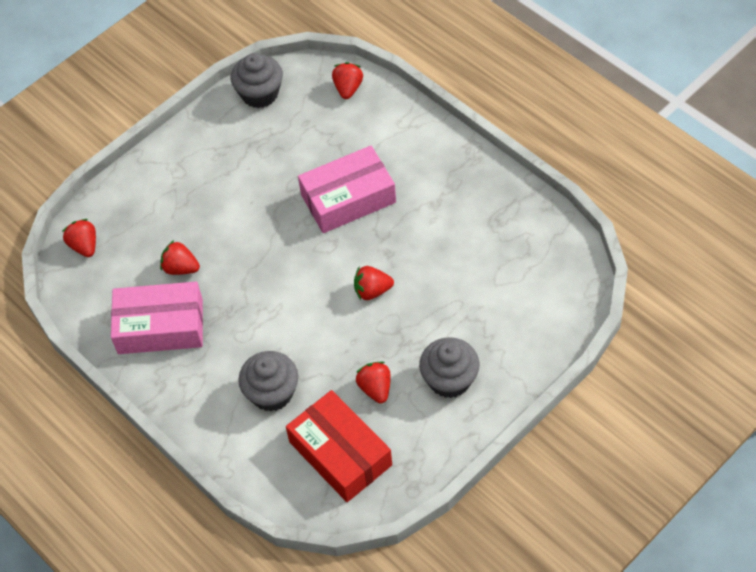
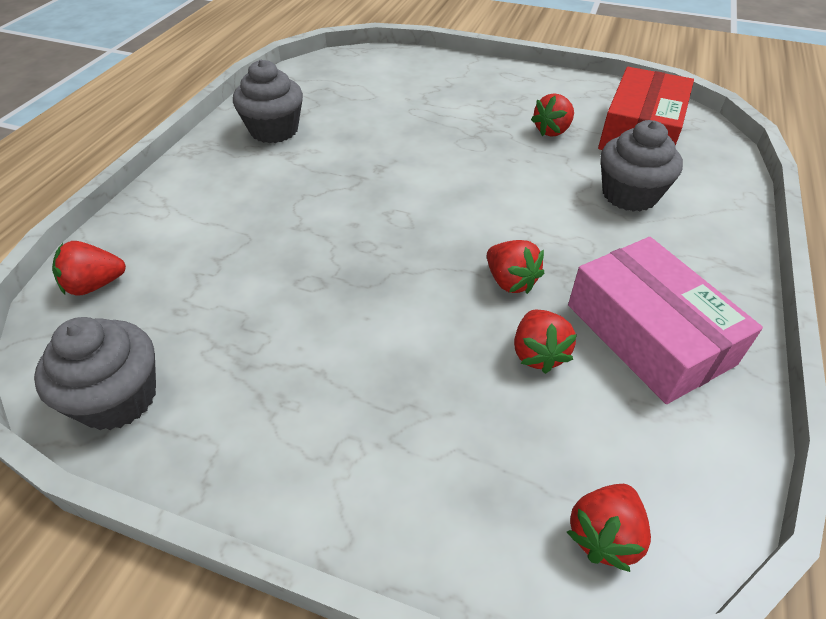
camera: 120 degrees left, 10 degrees down
(348, 198) = (313, 221): pink box -> none
(372, 291) = (439, 164): red strawberry -> red strawberry (510, 281)
(449, 379) = (502, 95): grey cupcake -> grey cupcake (274, 130)

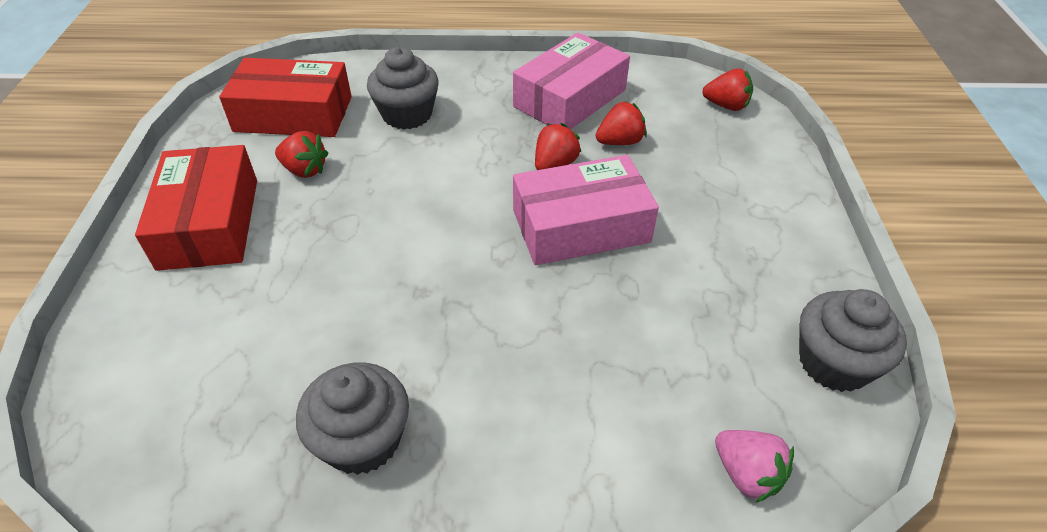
camera: 110 degrees left, 0 degrees up
(95, 285) = (746, 474): red strawberry -> pink strawberry
(405, 274) = (580, 226): none -> pink box
(501, 90) = (209, 223): none -> red box

